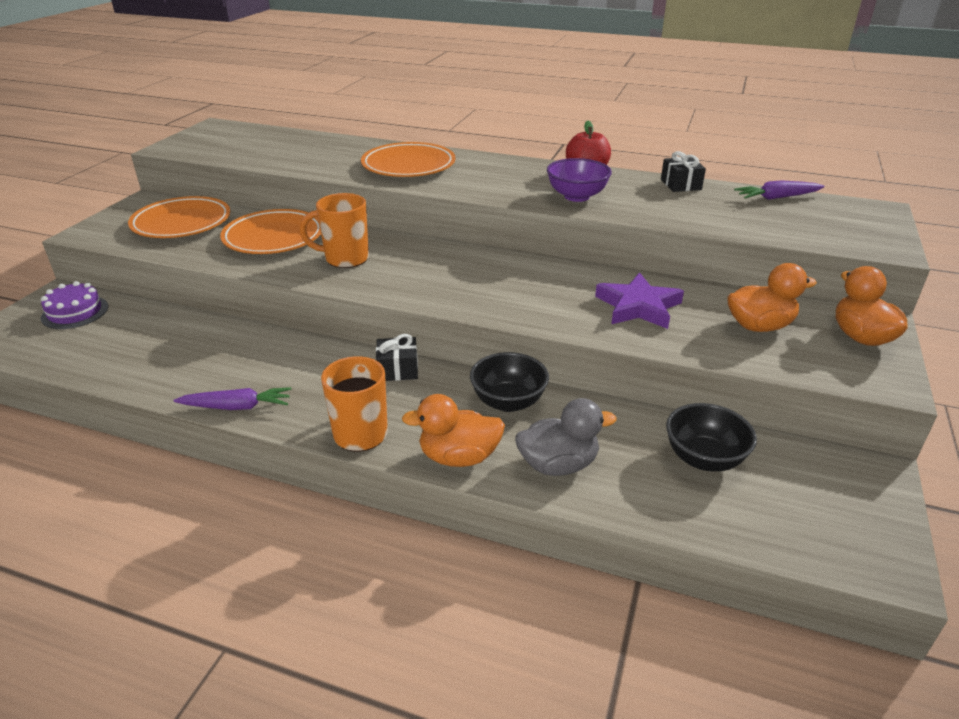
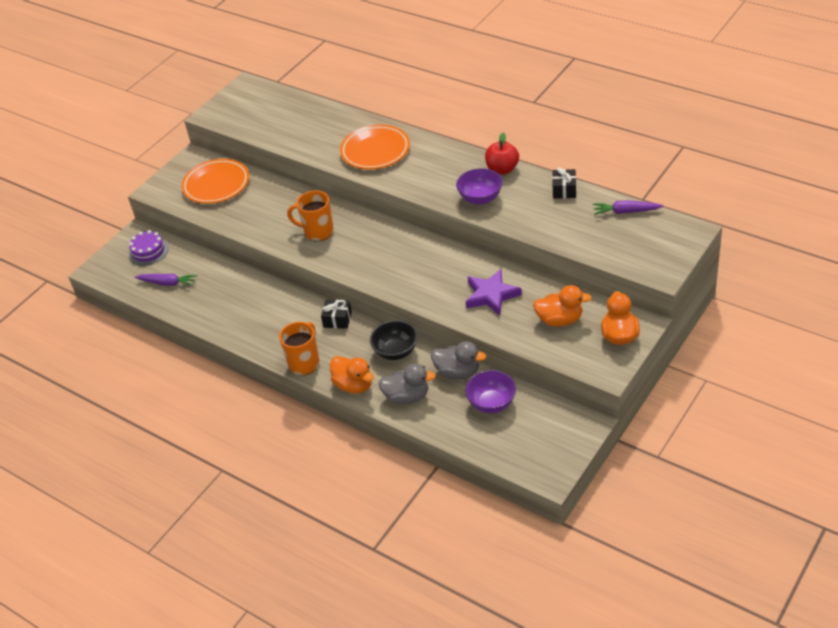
camera: 20 degrees right, 10 degrees up
(237, 407) = (239, 337): purple carrot -> purple carrot (168, 283)
(274, 237) = (275, 206): orange plate -> none
(459, 457) = (354, 385): orange duck -> orange duck turned 150 degrees counterclockwise
(622, 420) = (458, 372): none -> grey duck
(704, 458) = (492, 403): black bowl -> purple bowl

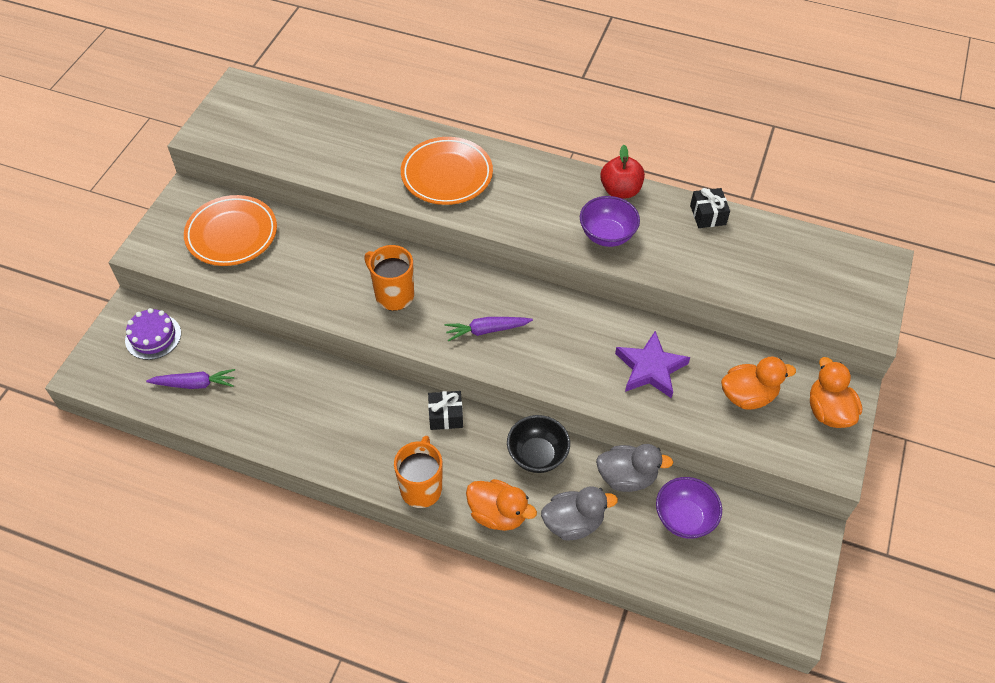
camera: 20 degrees left, 10 degrees up
(318, 232) = (393, 295): orange mug -> orange mug turned 45 degrees clockwise
(625, 212) = (793, 240): purple carrot -> purple carrot (486, 330)

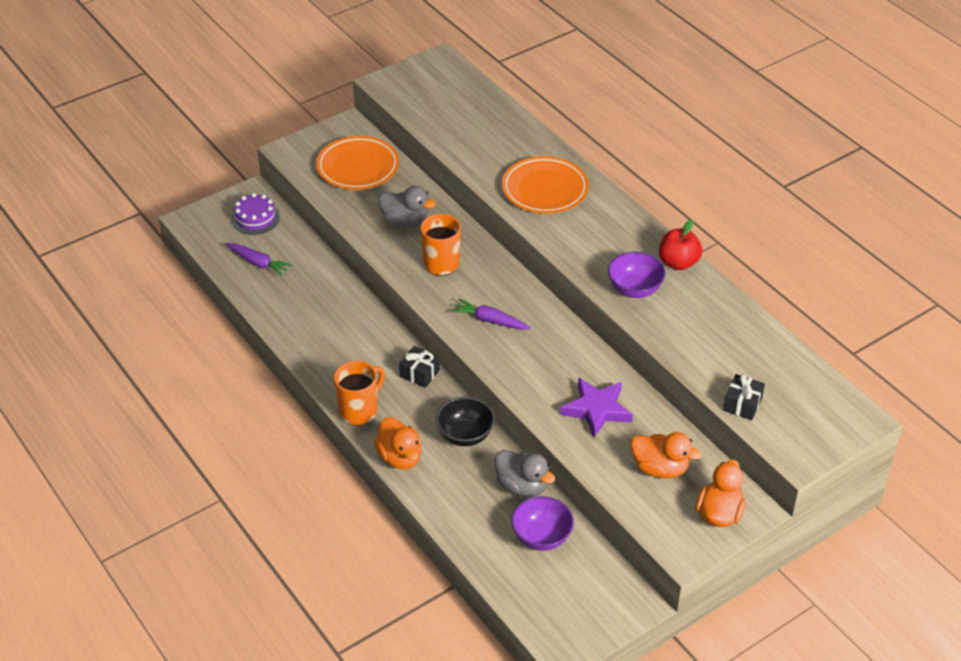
camera: 35 degrees right, 10 degrees down
(573, 523) = (451, 493): grey duck -> grey duck (405, 221)
(708, 215) = (737, 314): black gift -> black gift (742, 404)

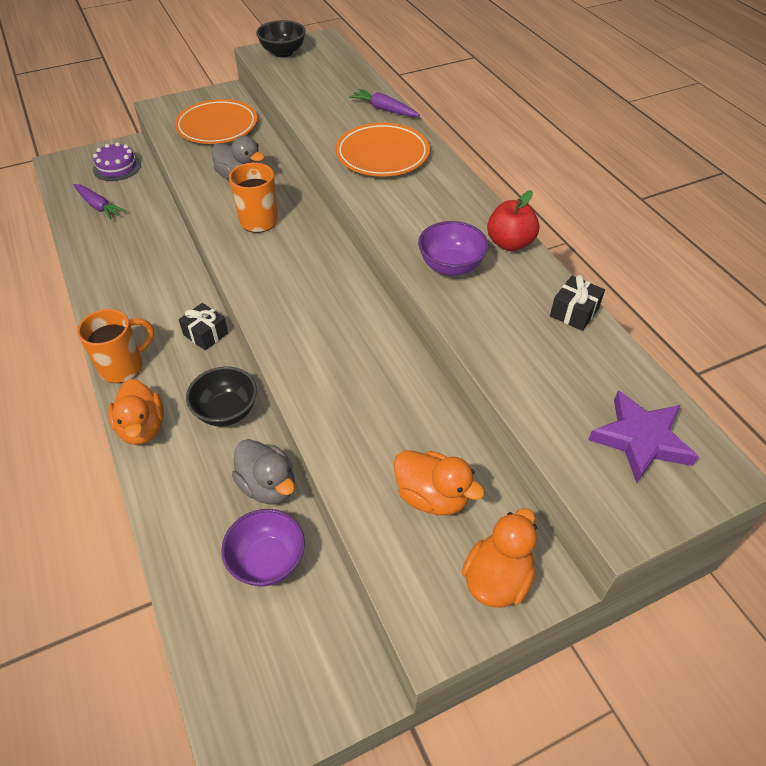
camera: 10 degrees right, 5 degrees up
(406, 81) = (283, 52): none -> black bowl
(490, 320) = (287, 285): purple carrot -> purple carrot (384, 109)
(597, 409) = (374, 405): purple star -> purple star (641, 439)
(742, 404) = (555, 428): black gift -> black gift (574, 312)

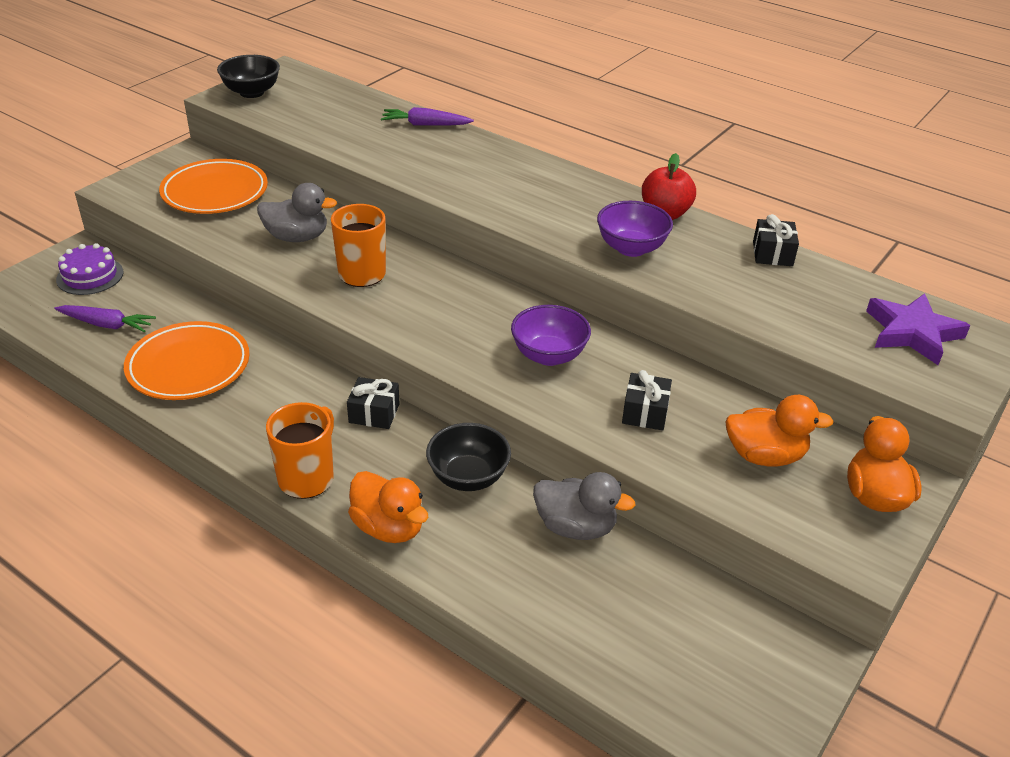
camera: 30 degrees left, 10 degrees down
(267, 561) = (636, 591): purple bowl -> purple bowl (549, 355)
(367, 415) = (645, 412): none -> black gift
(382, 155) = (466, 168): orange plate -> orange plate (188, 366)

